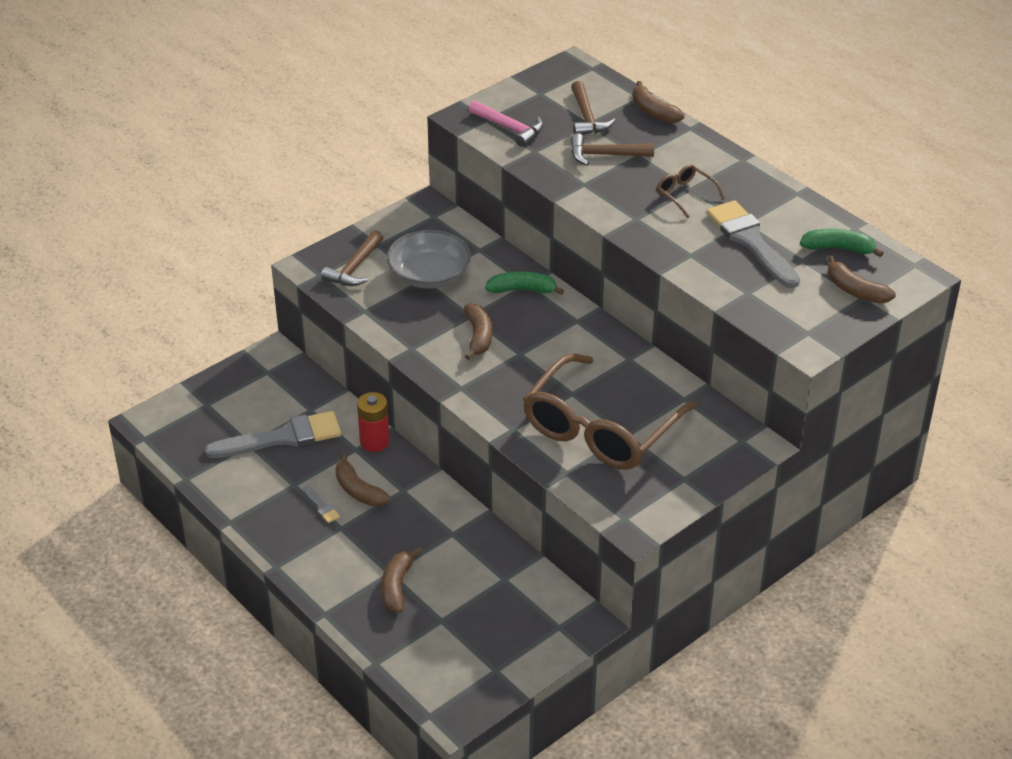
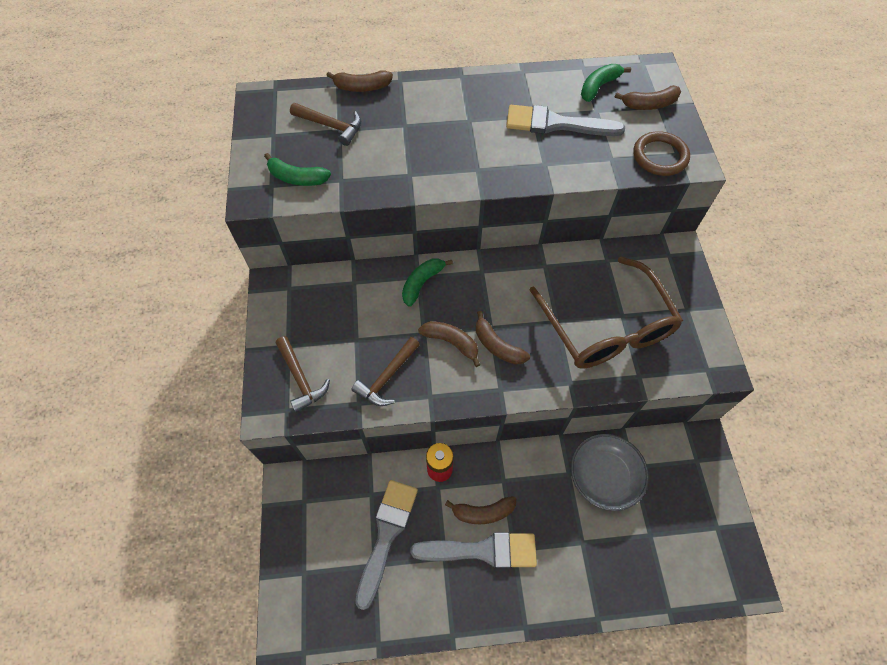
camera: 55 degrees left, 20 degrees up
(321, 506) = (482, 550): grey brush -> grey brush, size x2.46
(397, 586) = (599, 545): brown banana -> brown banana (497, 345)
(429, 275) = (354, 332): grey bowl -> grey bowl (604, 476)
(509, 128) = (297, 178): pink hammer -> green banana
(605, 155) = (386, 142): brown hammer -> brown hammer (387, 377)
(685, 195) = (474, 127): brown glasses -> none
(789, 322) = (660, 156): none -> brown ring

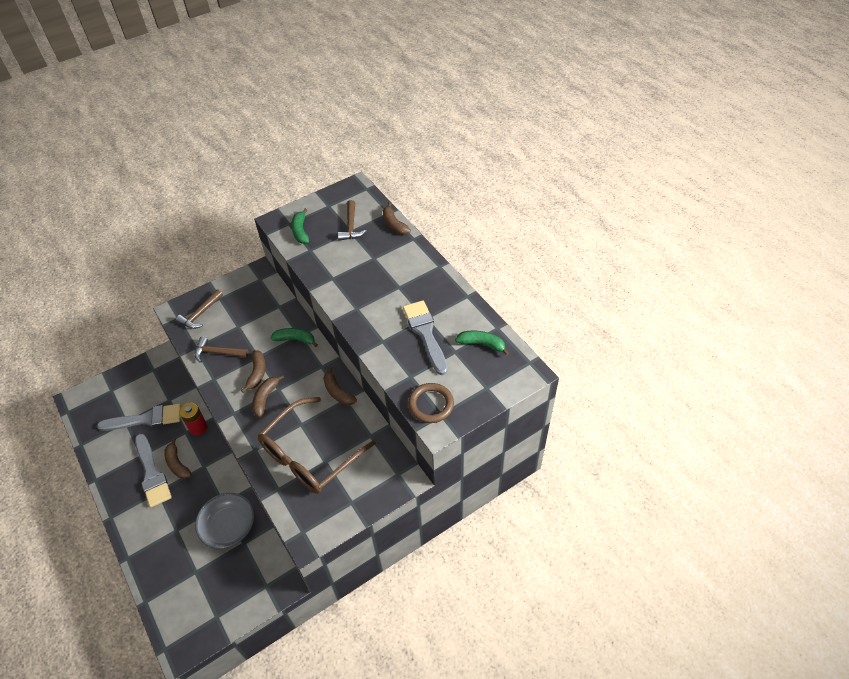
camera: 65 degrees right, 10 degrees down
(649, 104) = (483, 381): brown banana -> brown banana (337, 392)

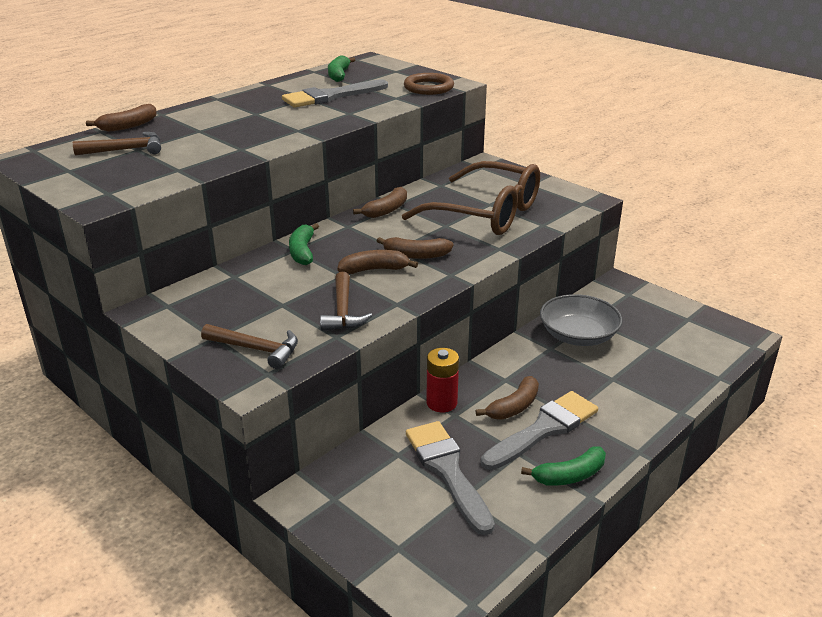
camera: 105 degrees left, 20 degrees down
(300, 231) = (130, 181): green banana -> green banana (569, 475)

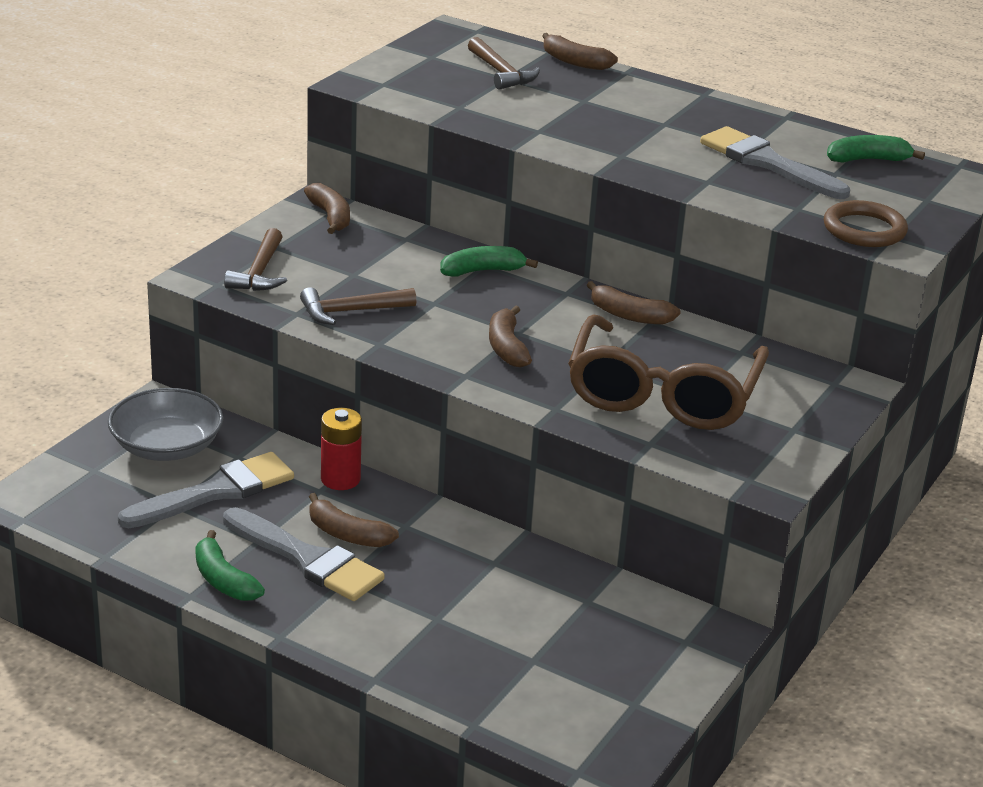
camera: 75 degrees right, 0 degrees up
(374, 269) = (456, 322): brown banana -> brown banana (330, 217)
(578, 335) = (537, 588): grey bowl -> grey bowl (167, 446)

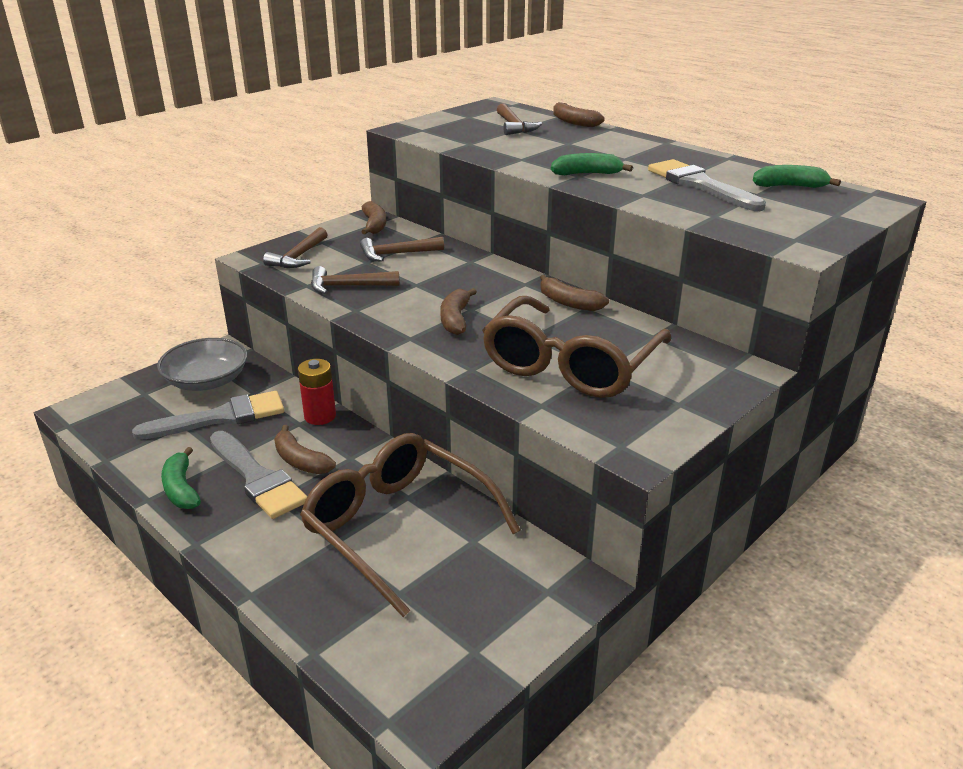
camera: 15 degrees right, 0 degrees up
(385, 260) = (396, 254): none -> brown hammer
(483, 271) = (466, 265): green banana -> green banana (587, 174)
(500, 595) = (398, 527): none -> brown glasses
(864, 230) = (770, 233): brown ring -> none

